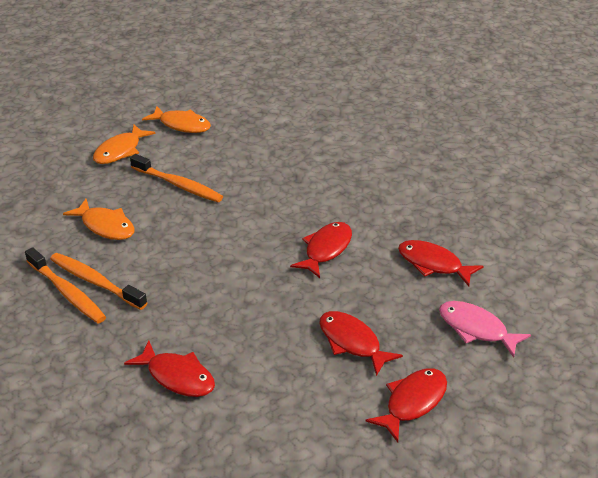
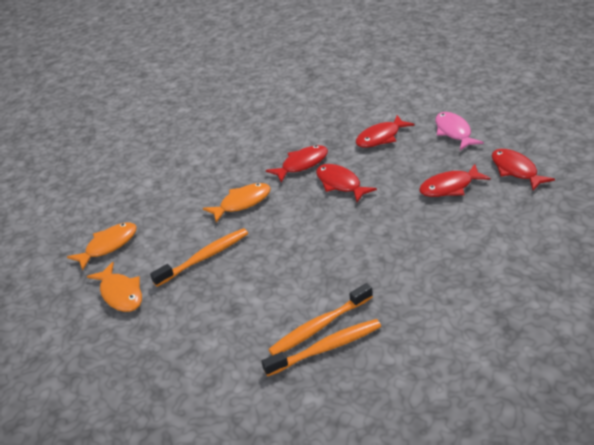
camera: 65 degrees left, 0 degrees up
(105, 226) = (239, 313): orange fish -> orange fish (242, 203)
(177, 376) = (460, 283): red fish -> red fish (302, 164)
(476, 329) = (454, 132): pink fish -> pink fish turned 105 degrees clockwise

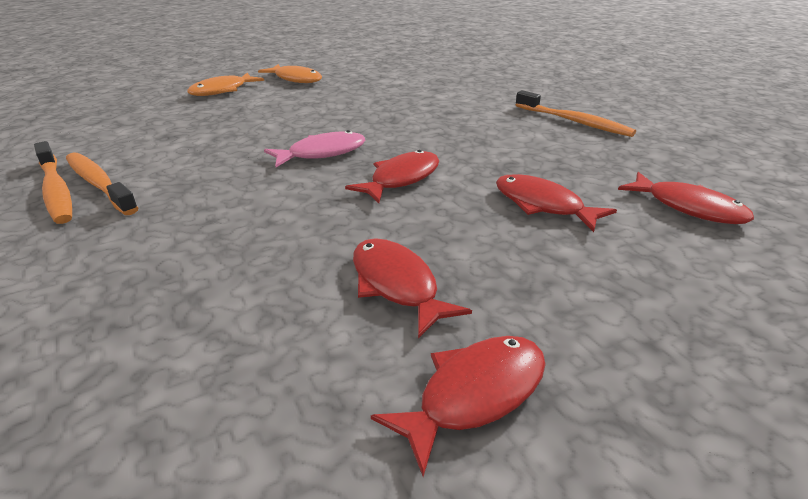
camera: 75 degrees right, 5 degrees down
(204, 257) = (261, 116): orange toothbrush -> orange toothbrush (574, 122)
(242, 203) = (358, 124): orange fish -> none
(302, 164) = (446, 150): red fish -> red fish (688, 207)
(454, 132) = (603, 289): pink fish -> pink fish (322, 153)

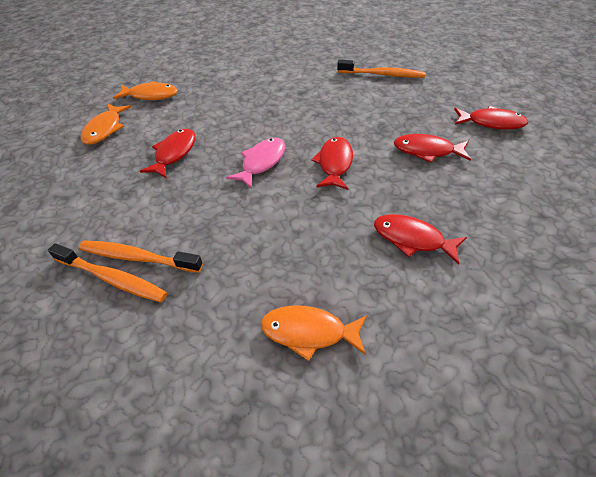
camera: 30 degrees left, 15 degrees up
(137, 319) = (309, 332): none -> orange fish
(474, 394) = (503, 279): red fish -> red fish (174, 153)

